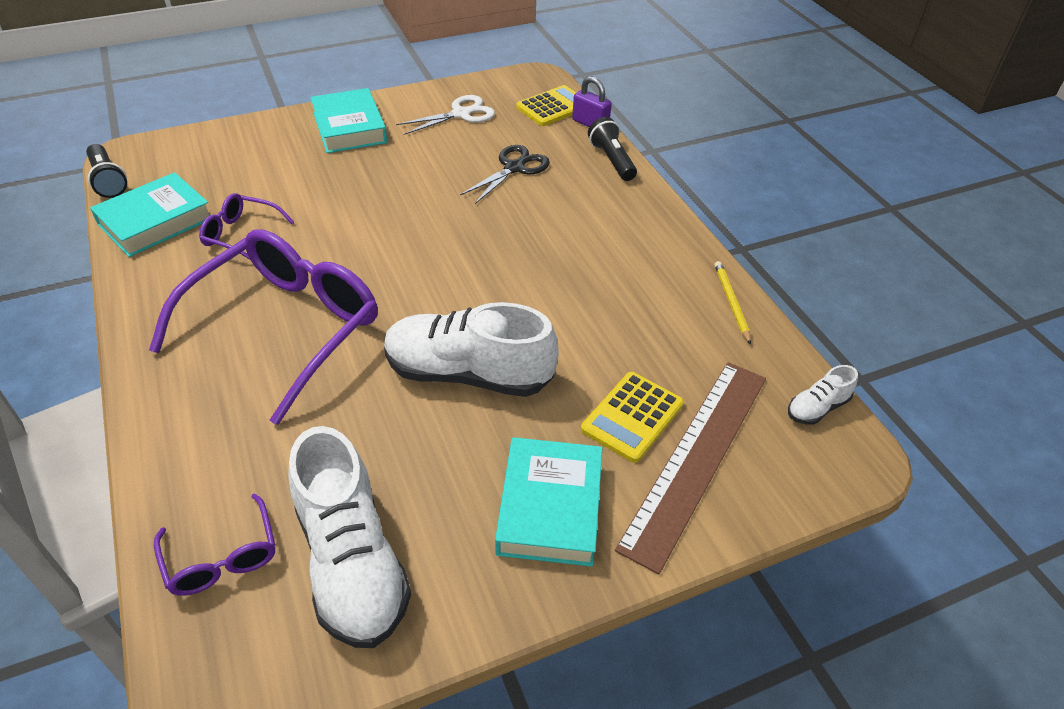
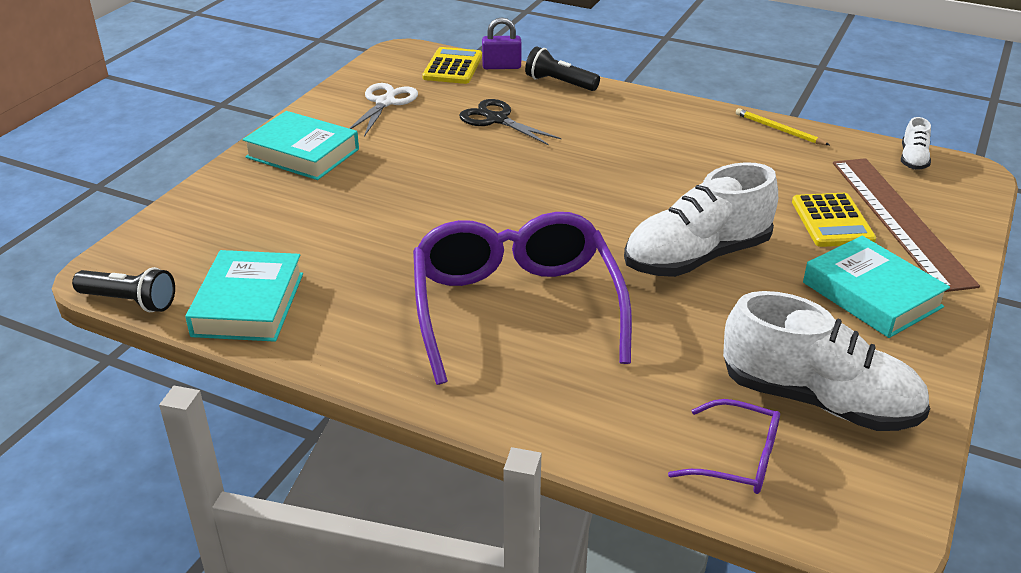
camera: 40 degrees left, 10 degrees down
(241, 235) = (353, 271): purple glasses -> none
(514, 168) = (497, 119): black scissors -> black scissors turned 45 degrees counterclockwise

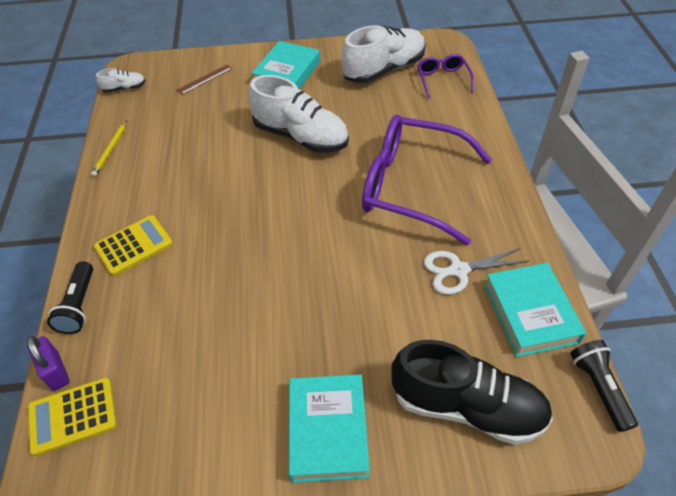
camera: 120 degrees left, 15 degrees up
(226, 221) = (466, 406): none -> black shoe
(248, 304) = (530, 313): turquoise book -> turquoise book turned 75 degrees counterclockwise
(385, 102) = (187, 428): white scissors -> white scissors (459, 270)
(497, 119) = (177, 315): black scissors -> none
(515, 307) = (411, 186): purple glasses -> purple glasses turned 60 degrees clockwise
(818, 400) = (384, 69): white shoe -> white shoe turned 60 degrees clockwise
(832, 221) = (223, 100): yellow calculator -> yellow calculator (134, 245)
(899, 220) = (205, 79): brown ruler -> brown ruler, size x0.43

